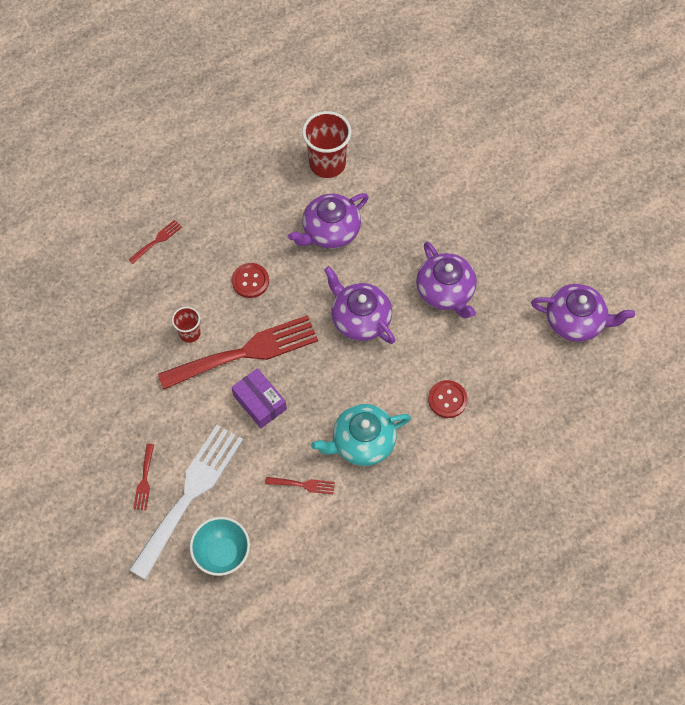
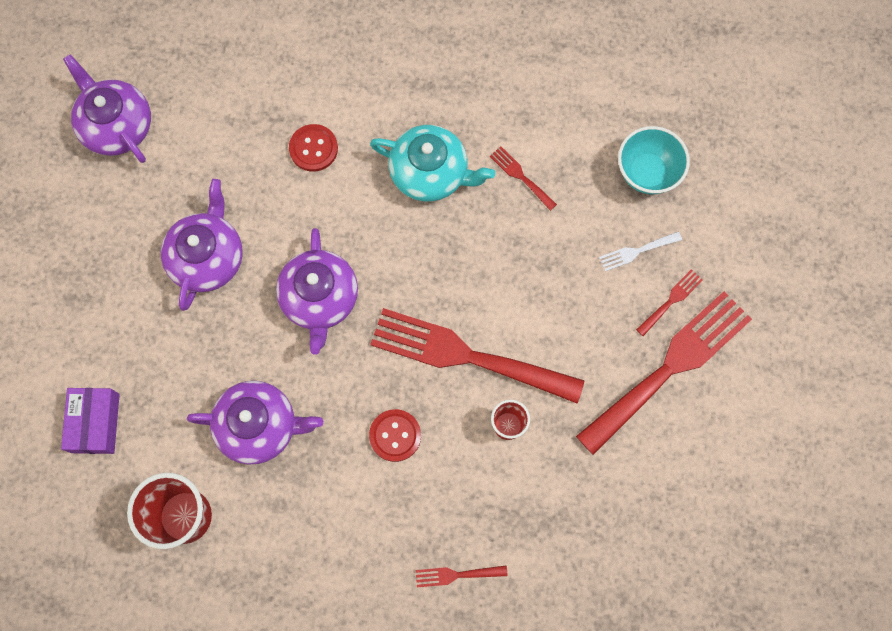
camera: 140 degrees left, 10 degrees up
(116, 438) = (670, 367): none -> red fork
(190, 494) = (636, 251): white fork -> white fork, size x0.41
(259, 402) = (496, 290): purple box -> purple box (95, 423)

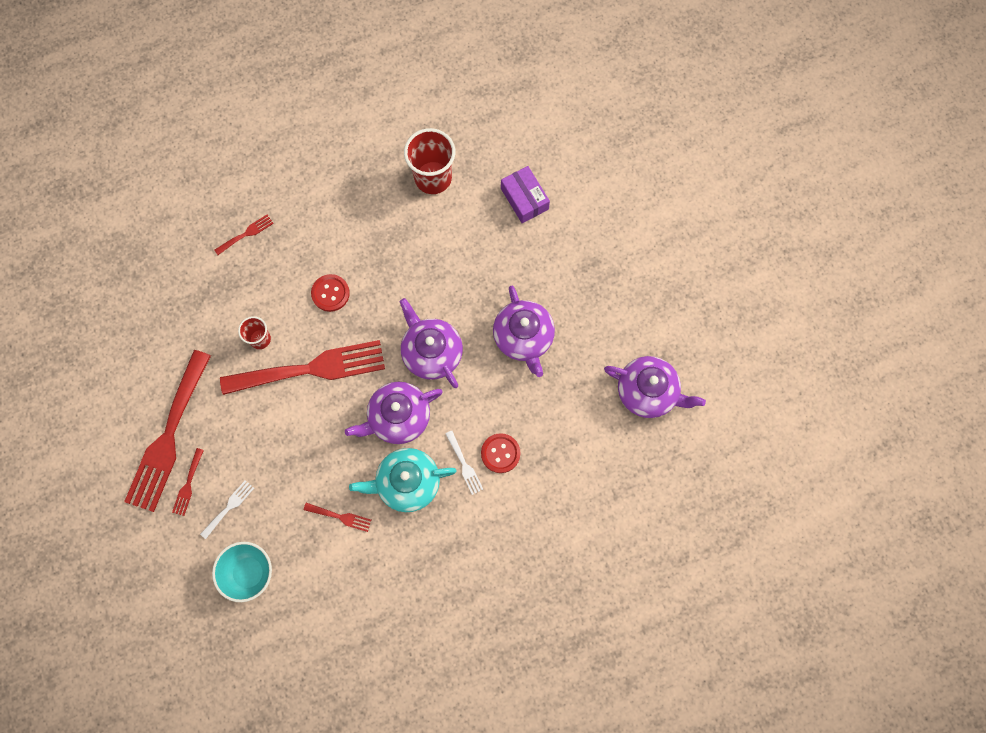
camera: 150 degrees right, 0 degrees up
(259, 426) = (421, 252): purple teapot -> purple teapot (398, 417)
(359, 157) = (464, 465): none -> white fork

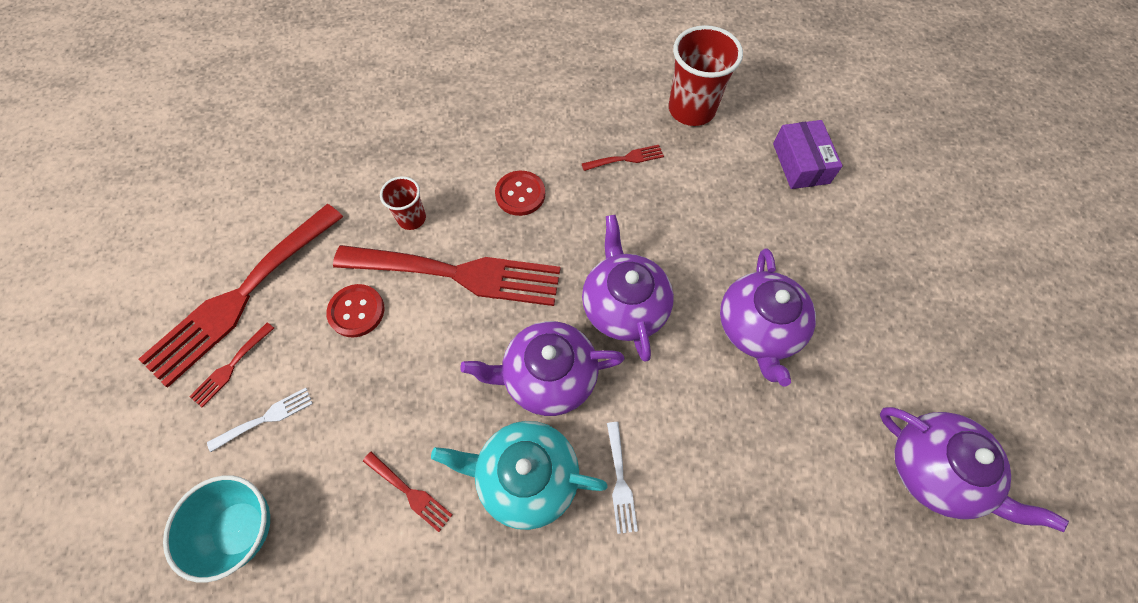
camera: 20 degrees right, 10 degrees down
(246, 234) = (450, 103): red fork -> red fork (626, 158)
(500, 453) = (680, 483): red button -> red button (356, 311)

